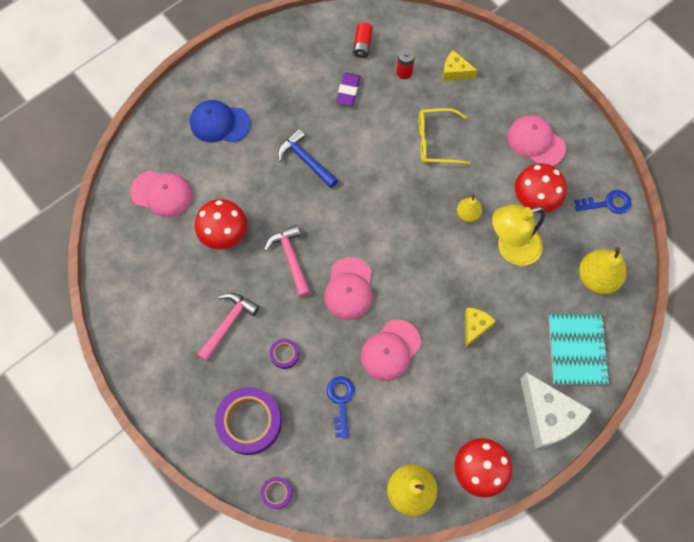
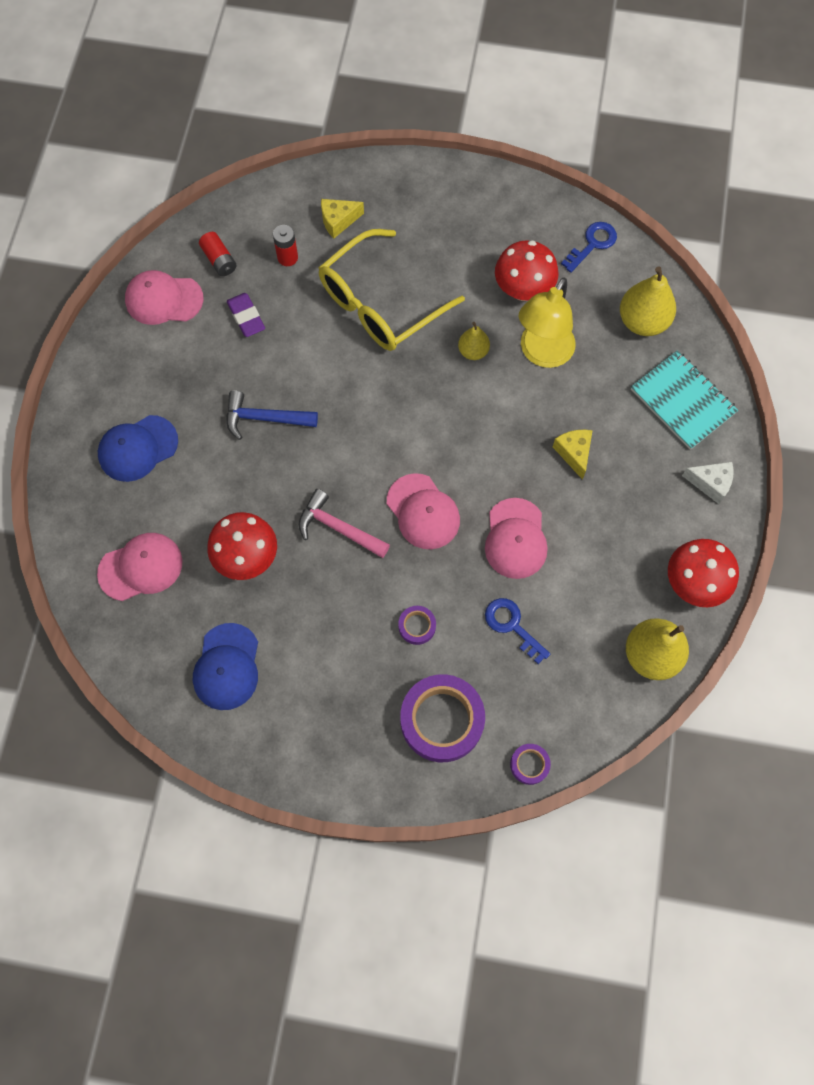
camera: 40 degrees left, 0 degrees up
(158, 289) = (227, 667): none -> blue cap
(228, 323) = (332, 642): pink hammer -> none
(436, 141) = (380, 303): yellow glasses -> yellow glasses, size x1.58
(535, 142) = (476, 234): pink cap -> pink cap (163, 299)
(547, 416) = (710, 483): white cheese -> white cheese, size x0.53

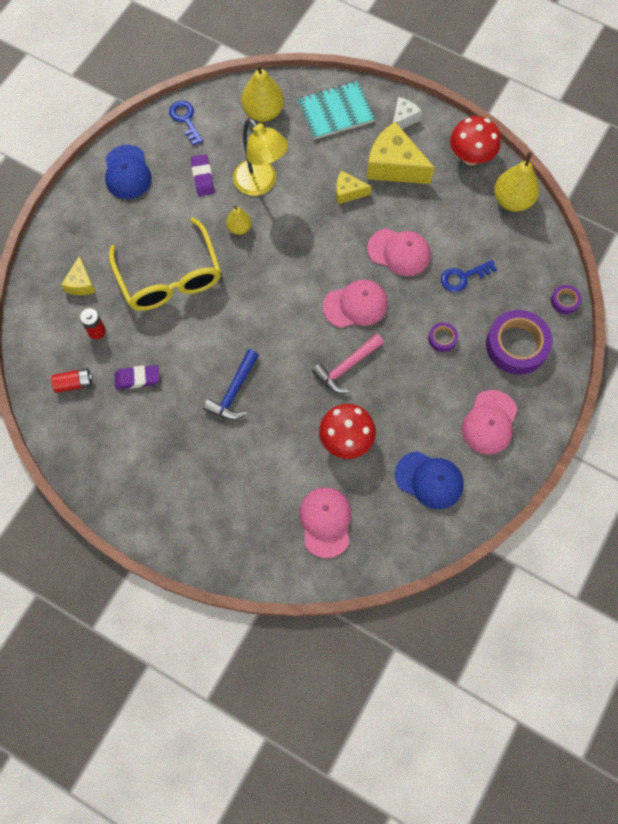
camera: 70 degrees left, 0 degrees up
(138, 448) = (220, 496): blue cap -> blue cap (127, 172)
(163, 299) = (91, 438): pink cap -> pink cap (489, 422)
(523, 290) = (202, 177): red mushroom -> purple eraser
(636, 494) = (394, 166): none -> yellow cheese

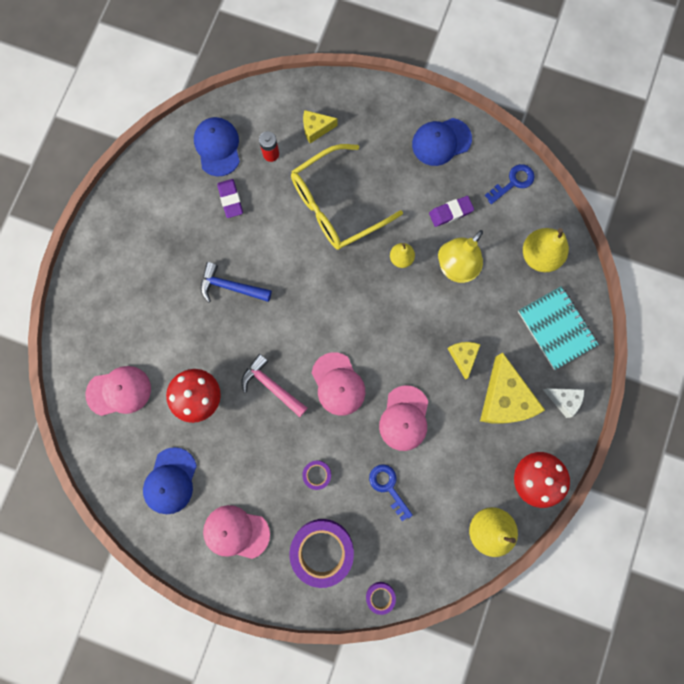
camera: 80 degrees right, 10 degrees up
(74, 383) = (217, 147): red battery -> blue cap
(394, 166) = (504, 398): yellow cheese -> yellow cheese turned 150 degrees clockwise

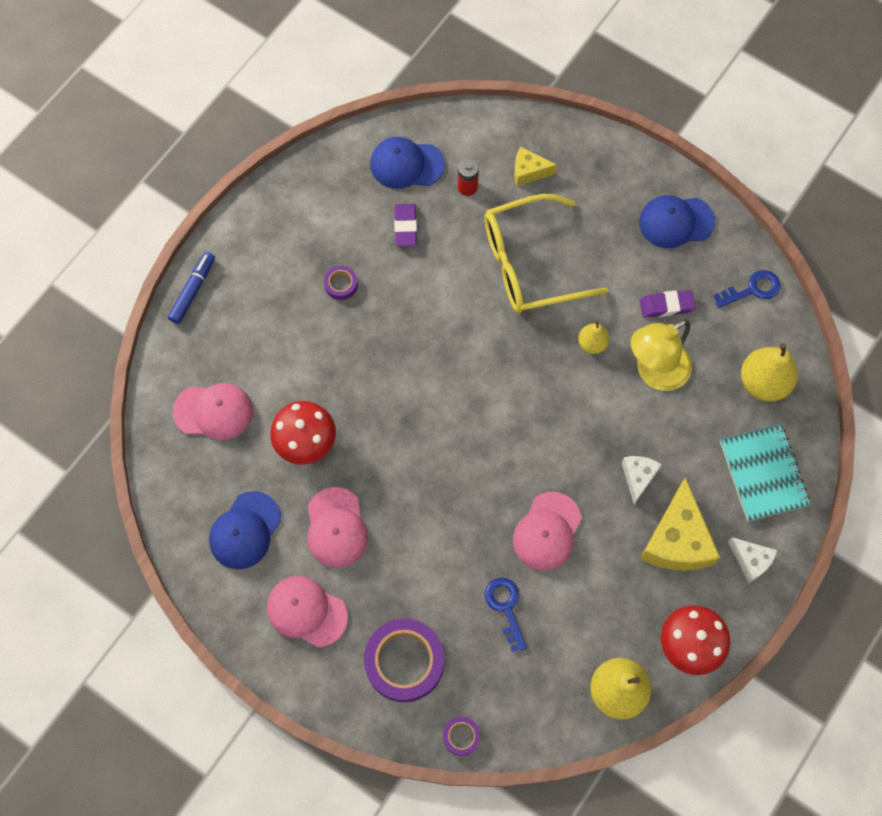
camera: 15 degrees right, 10 degrees down
(75, 296) = (193, 290): none -> blue marker
(217, 147) = (406, 164): blue cap -> blue cap turned 90 degrees counterclockwise
(230, 287) = (378, 325): blue hammer -> none
(271, 386) = (396, 451): pink hammer -> none
(317, 474) = (422, 569): purple tape -> purple tape (341, 284)
(338, 384) = (477, 470): pink cap -> pink cap (336, 528)
(463, 356) = (638, 477): yellow cheese -> white cheese

